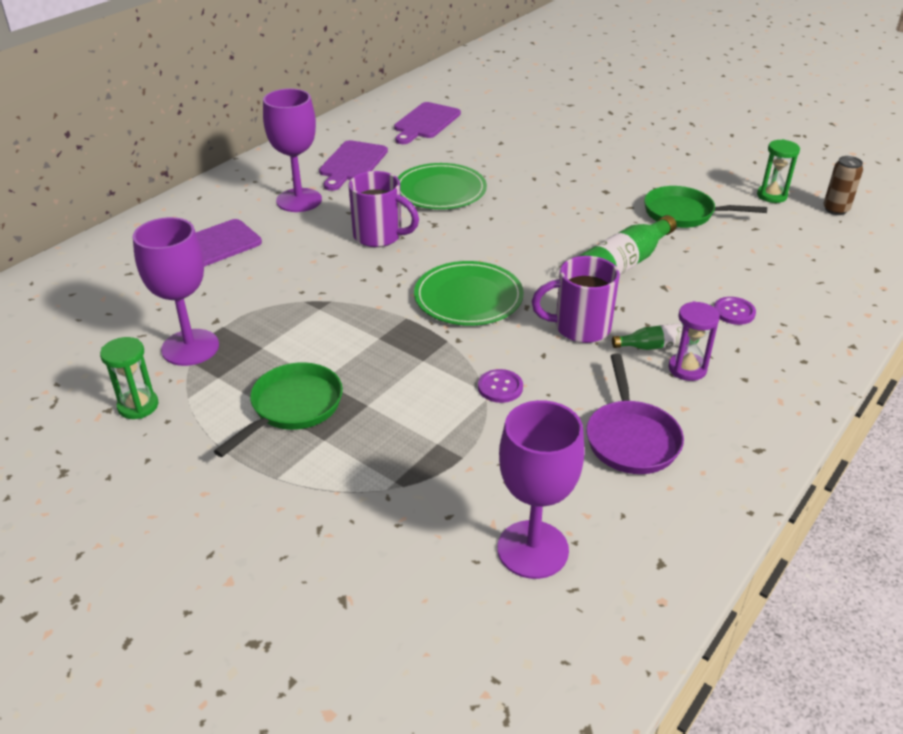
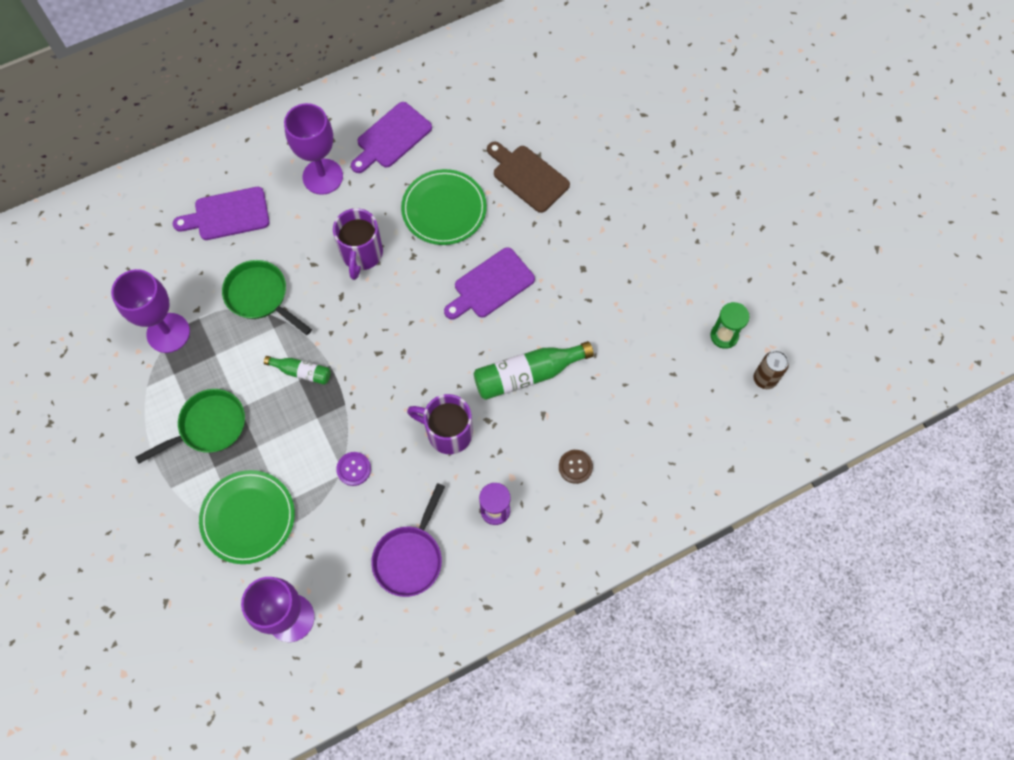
camera: 25 degrees right, 30 degrees up
(138, 406) = (113, 380): green hourglass -> none
(379, 236) = (361, 254): purple mug -> purple mug turned 45 degrees clockwise
(425, 123) = (490, 94): purple cutting board -> purple cutting board (490, 285)
(468, 297) = (387, 361): green plate -> green plate (248, 517)
(502, 155) = (528, 176): none -> brown cutting board
(658, 346) = (491, 477): green bottle -> green bottle (301, 372)
(684, 214) = (627, 328): green pan -> green pan (260, 296)
(734, 312) = (575, 467): purple button -> brown button

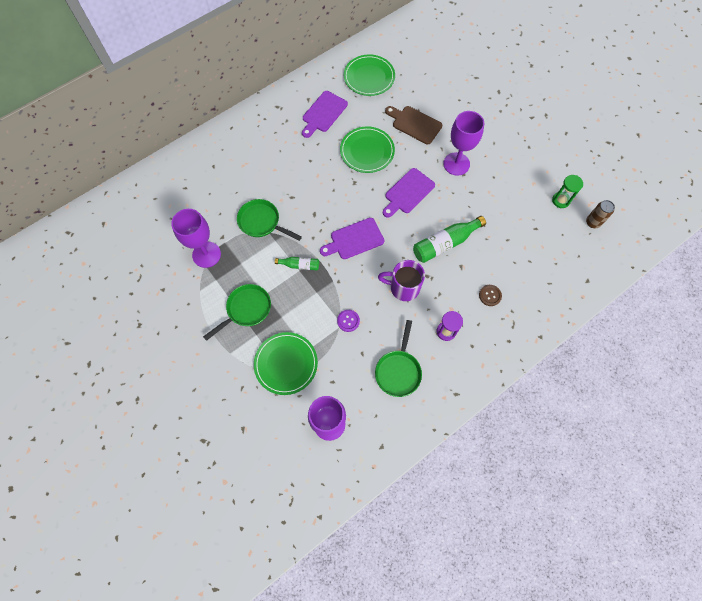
camera: 10 degrees left, 0 degrees up
(227, 214) = (229, 175): purple cutting board -> purple cutting board (354, 239)
(322, 176) = (285, 143): purple goblet -> purple goblet (456, 164)
(361, 254) = (321, 186): purple mug -> none
(410, 557) = (398, 371): purple pan -> green pan
(475, 89) = (369, 77): none -> green plate

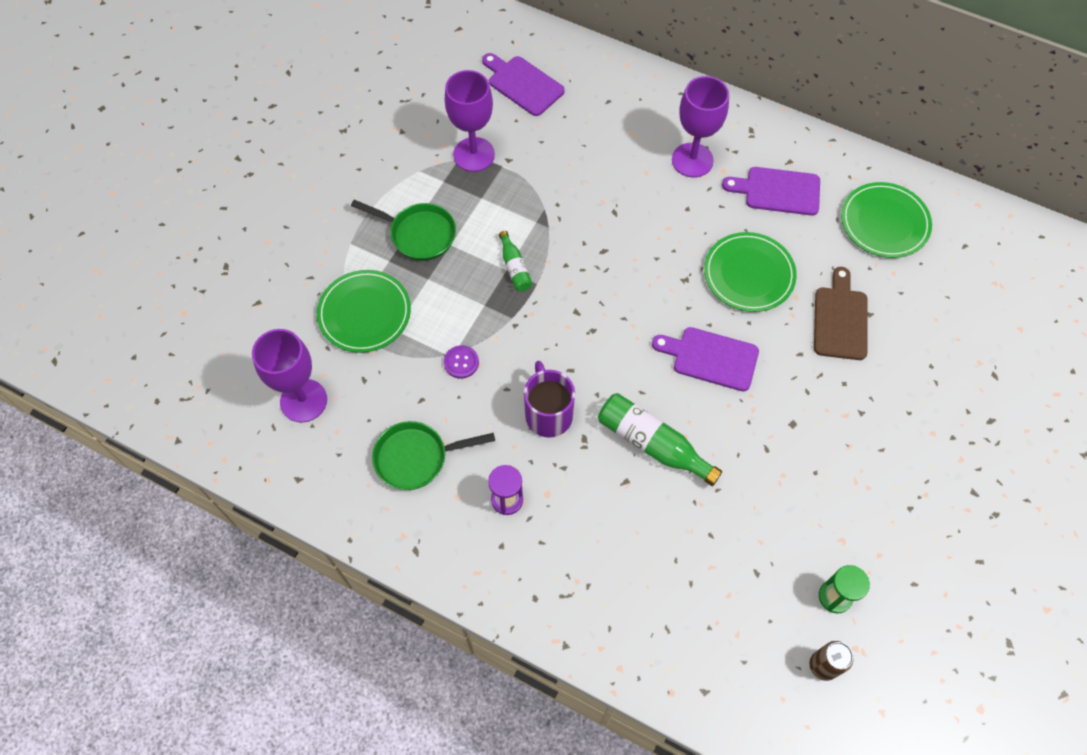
camera: 65 degrees right, 5 degrees down
(262, 222) = (555, 194): green pan -> none
(354, 239) = (591, 318): purple cutting board -> purple cutting board (523, 84)
(456, 164) = (805, 407): purple goblet -> purple goblet (692, 160)
(490, 295) = (597, 542): brown button -> none

